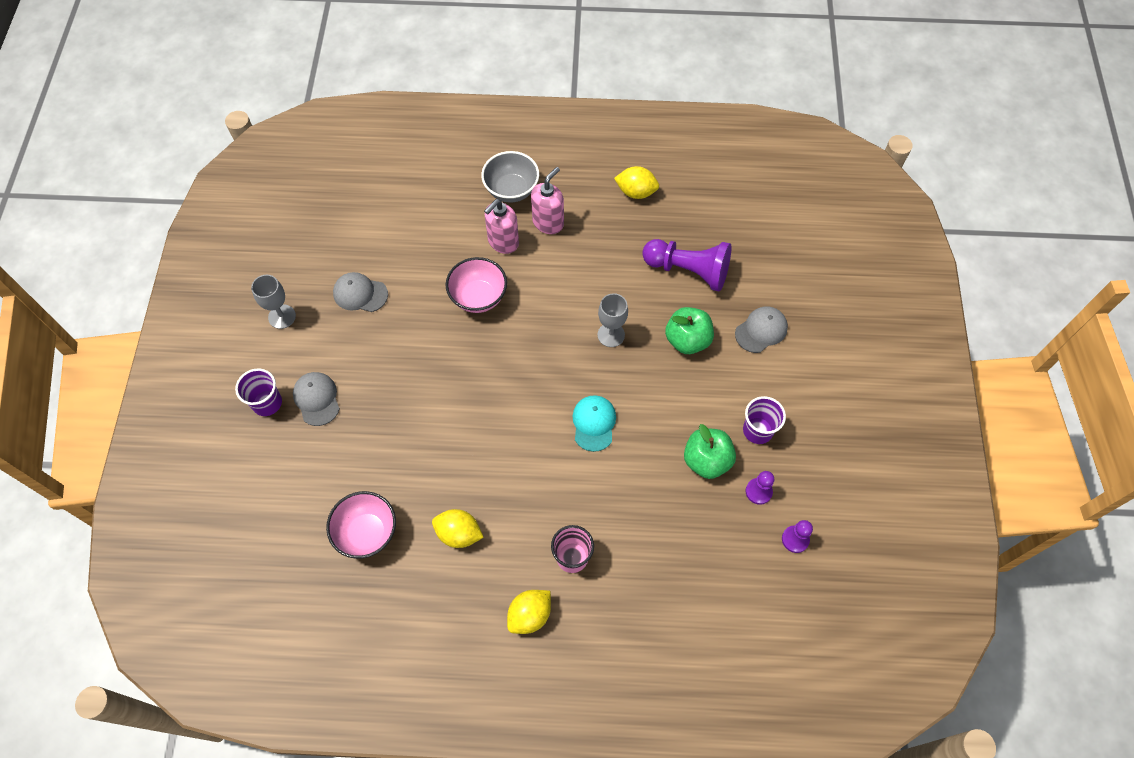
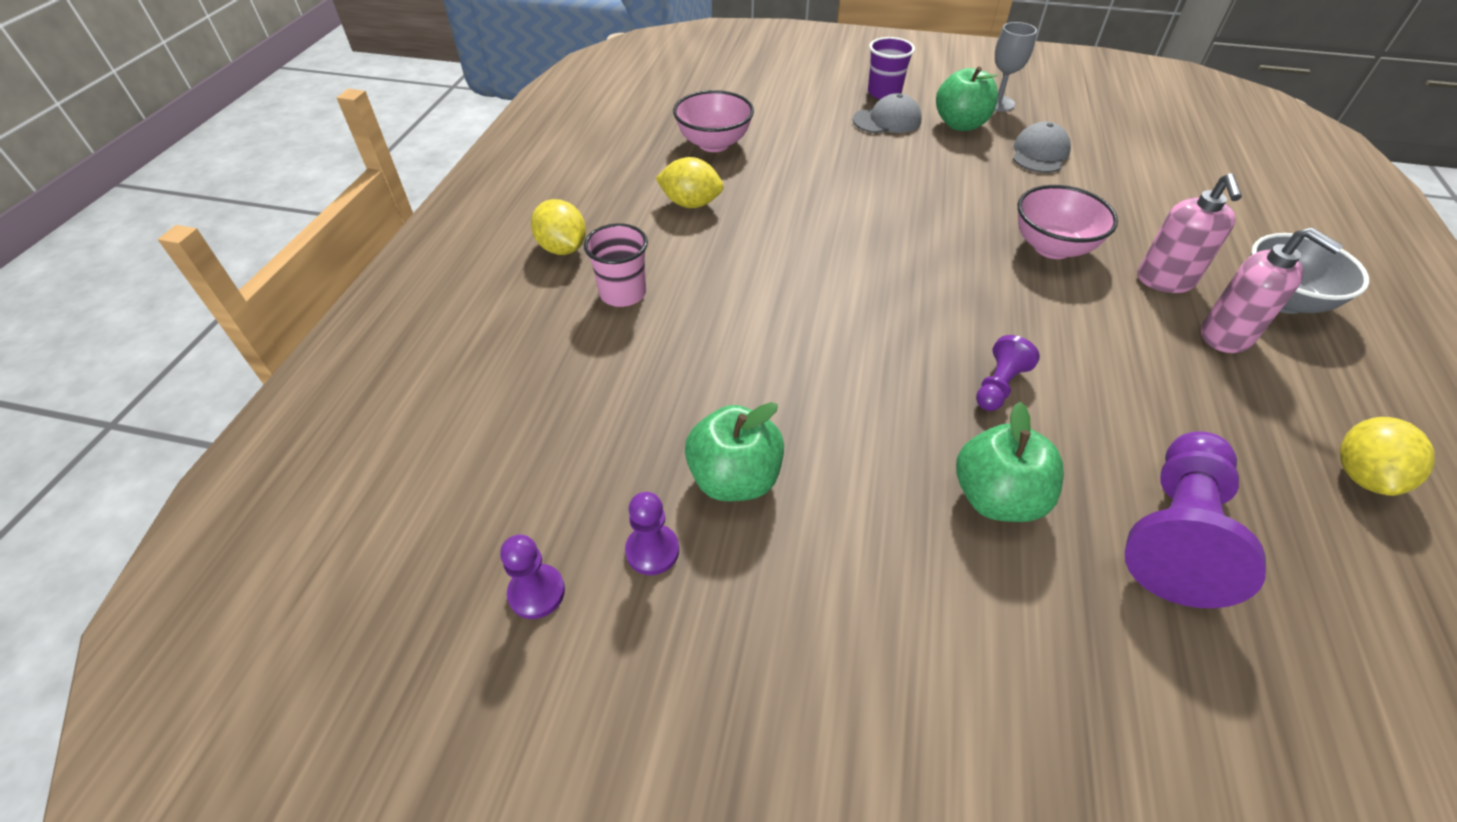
camera: 100 degrees right, 15 degrees down
(320, 345) = (960, 124): none -> green apple
(459, 533) = (691, 204): yellow lemon -> yellow lemon turned 75 degrees clockwise
(503, 242) = (1165, 280): pink soap dispenser -> pink soap dispenser turned 135 degrees counterclockwise
(594, 423) = (828, 342): turquoise cap -> none
(611, 335) = (998, 386): grey goblet -> purple pawn
(757, 430) = (782, 580): purple cup -> none
(761, 330) = (1035, 649): grey cap -> none

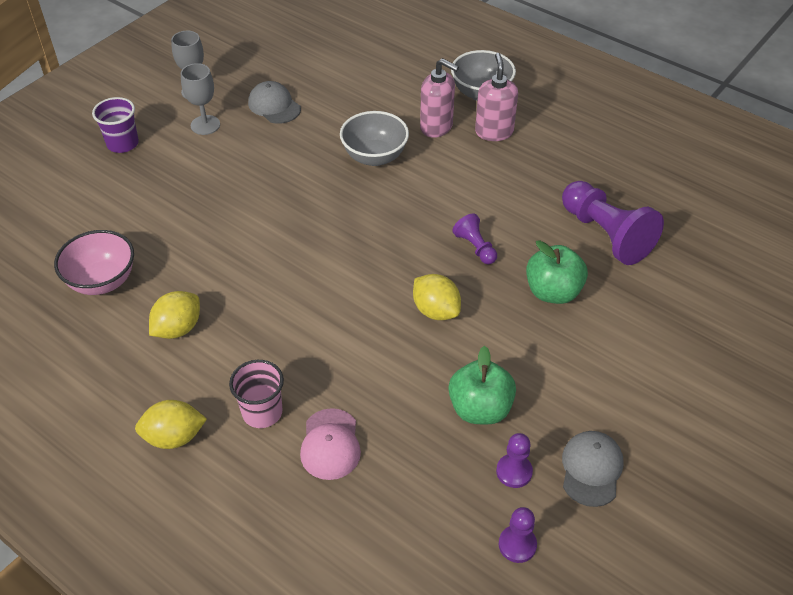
camera: 65 degrees left, 0 degrees up
(608, 358) = (330, 444): none -> pink cap
(887, 120) = (164, 161): grey cap -> grey cap (591, 469)
(960, 124) = (205, 125): green apple -> grey goblet
(1052, 247) = (374, 157): pink bowl -> grey bowl
(1226, 336) = (494, 132): pink soap dispenser -> pink soap dispenser turned 75 degrees counterclockwise
(1362, 475) = (605, 147): yellow lemon -> yellow lemon (436, 310)

